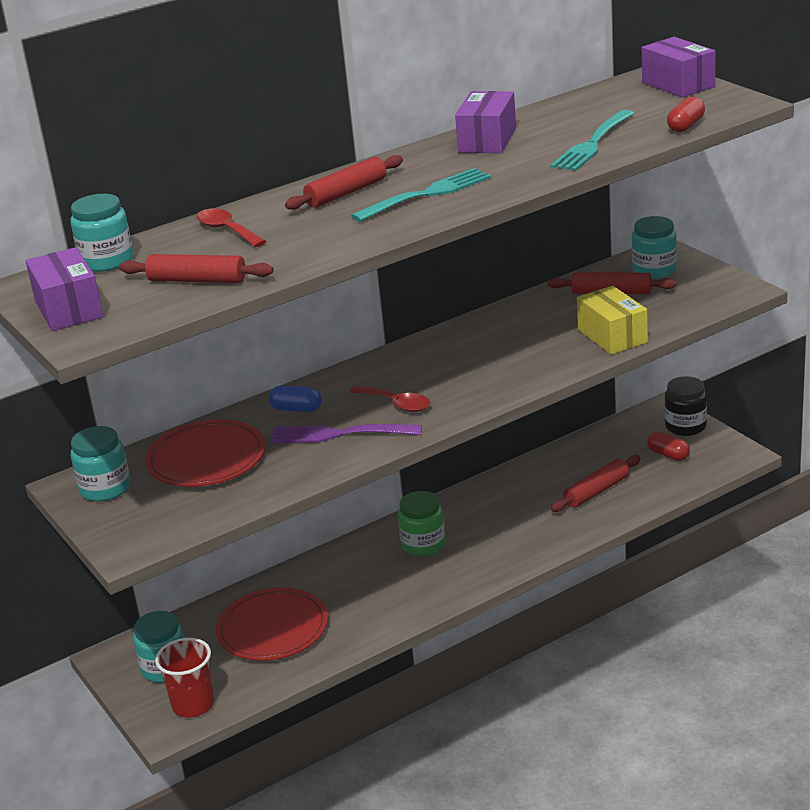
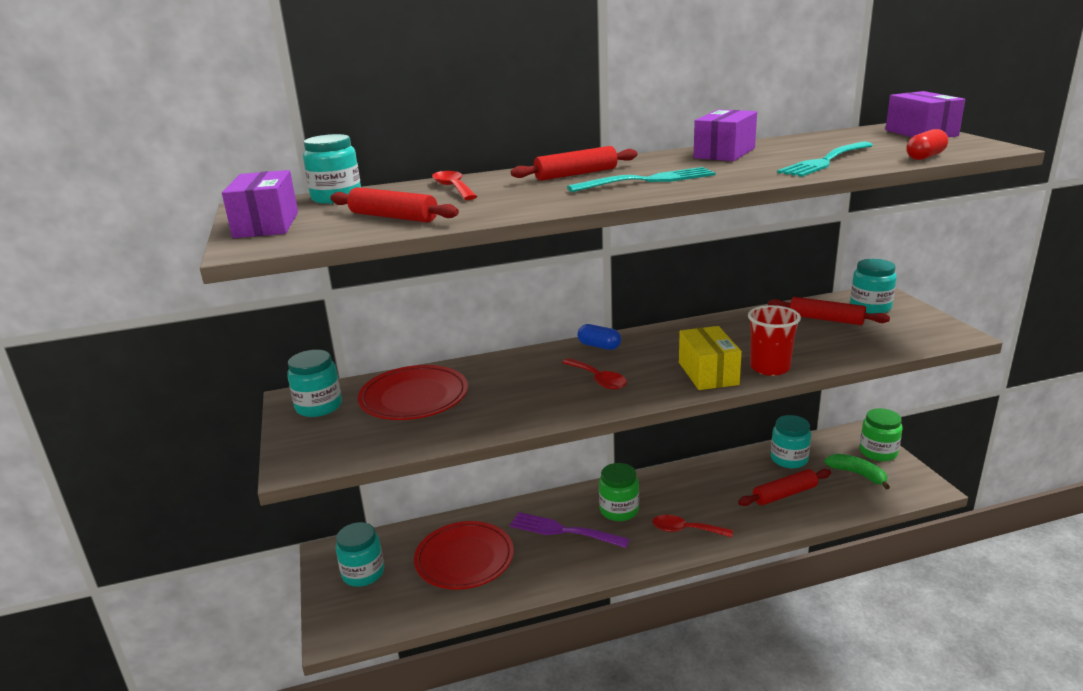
camera: 15 degrees right, 5 degrees down
(193, 705) = (366, 615): red cup -> red cup (769, 368)
(296, 409) = (511, 369): blue capsule -> blue capsule (599, 346)
(340, 434) = (537, 397): purple fork -> purple fork (564, 531)
(502, 549) = (685, 530): none -> red spoon
(592, 452) = (789, 459): none -> turquoise jar
(612, 336) = (818, 354): yellow box -> yellow box (708, 373)
(668, 455) = (857, 474): red capsule -> green banana
(685, 426) = (878, 452): black jar -> green jar

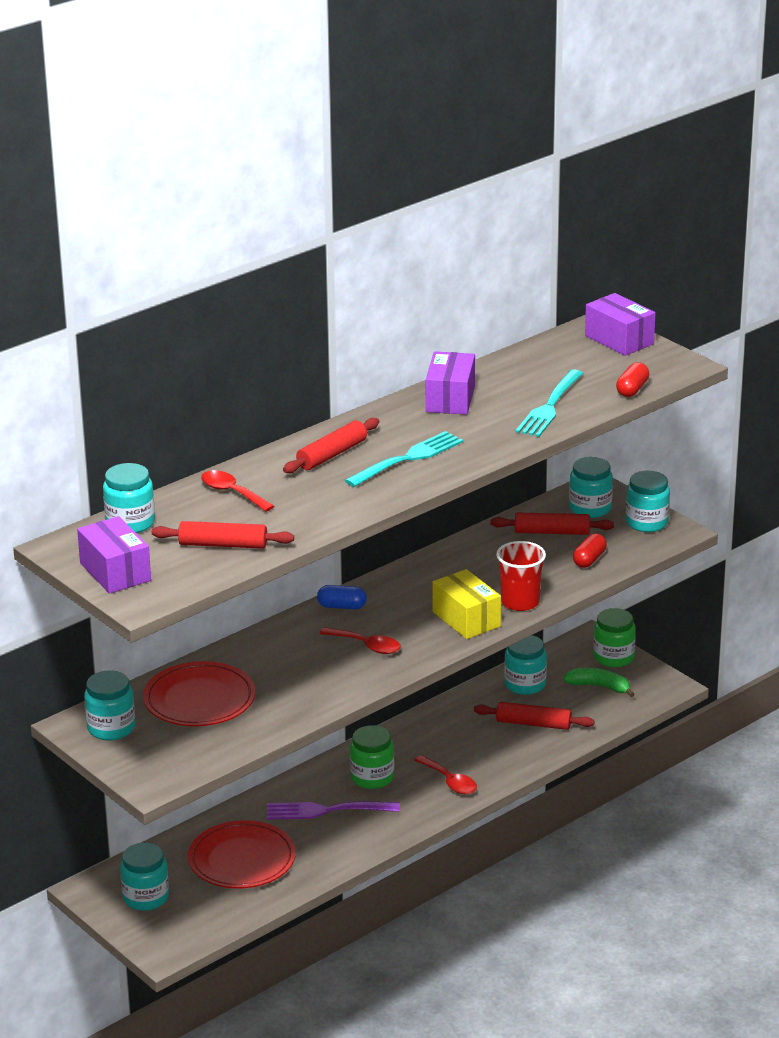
camera: 25 degrees left, 5 degrees up
(685, 530) = (450, 781): red spoon -> red spoon turned 120 degrees counterclockwise
(785, 494) = (533, 724): red rolling pin -> red rolling pin turned 60 degrees clockwise
(856, 344) = (589, 560): none -> red capsule
(925, 324) = (646, 522): none -> turquoise jar

